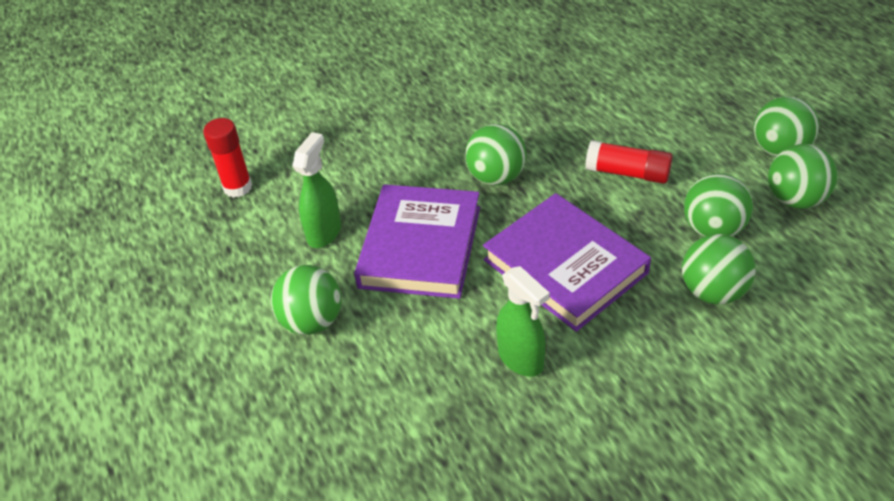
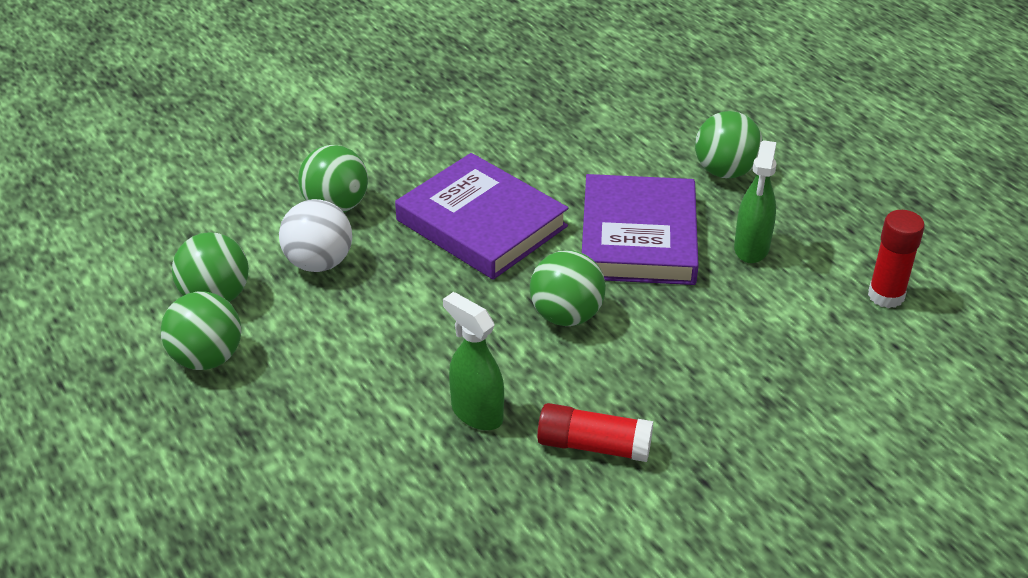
camera: 170 degrees right, 5 degrees down
(521, 359) = (521, 151): green spray bottle -> green spray bottle (476, 413)
(628, 173) = (404, 324): red glue stick -> red glue stick (593, 446)
(713, 229) = (319, 263): green ball -> white ball

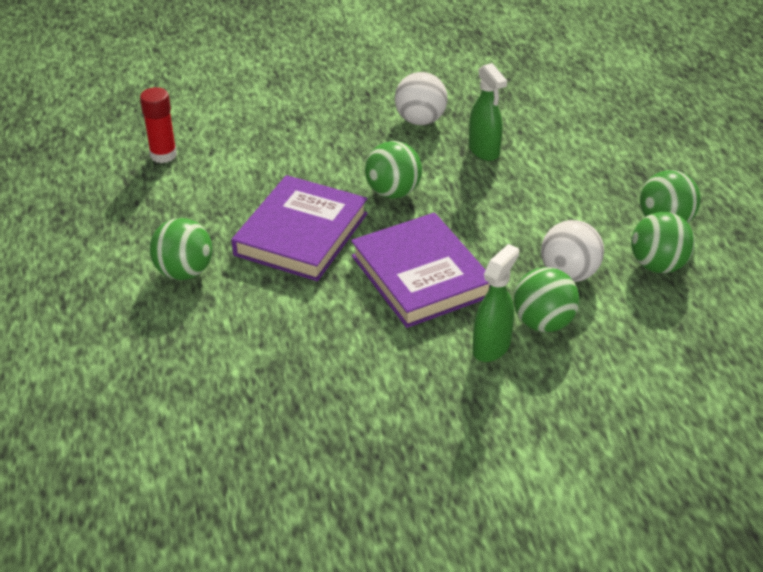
camera: 160 degrees left, 0 degrees up
(593, 446) = (420, 120): red glue stick -> white ball
(751, 248) = (223, 206): green spray bottle -> green spray bottle (491, 347)

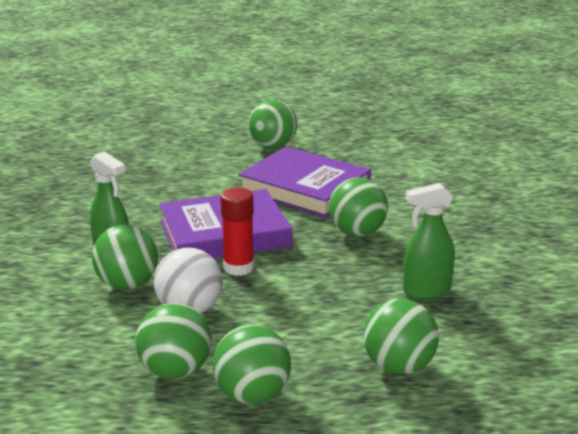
camera: 100 degrees right, 15 degrees down
(163, 155) = (433, 142): red glue stick -> red glue stick (238, 268)
(420, 120) = (491, 259): white ball -> none
(595, 160) = (398, 367): none -> green ball

